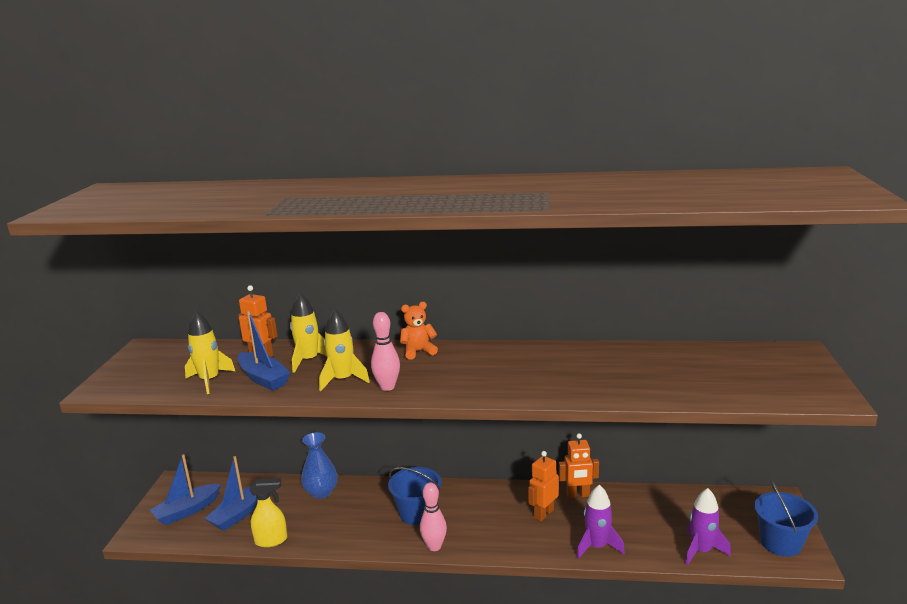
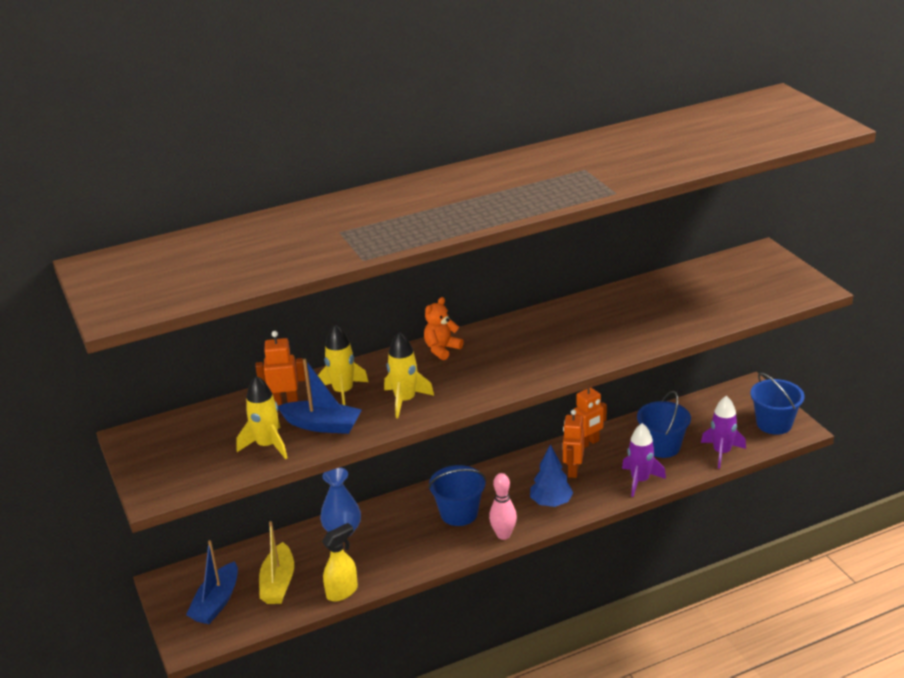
camera: 30 degrees left, 10 degrees up
(239, 514) = (278, 583): blue boat -> yellow boat
(387, 387) = (457, 394): pink bowling pin -> none
(499, 534) = (551, 502): none -> blue tree
(644, 523) = (662, 447): none -> blue bucket

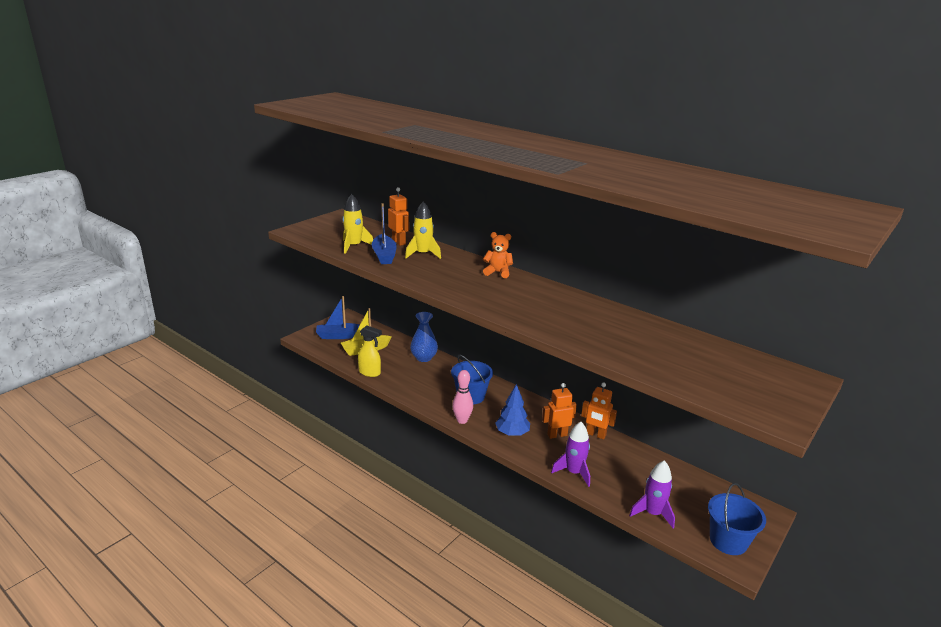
camera: 60 degrees right, 5 degrees down
(405, 400) = (428, 273): yellow rocket -> none
(662, 447) = (627, 475): blue bucket -> none

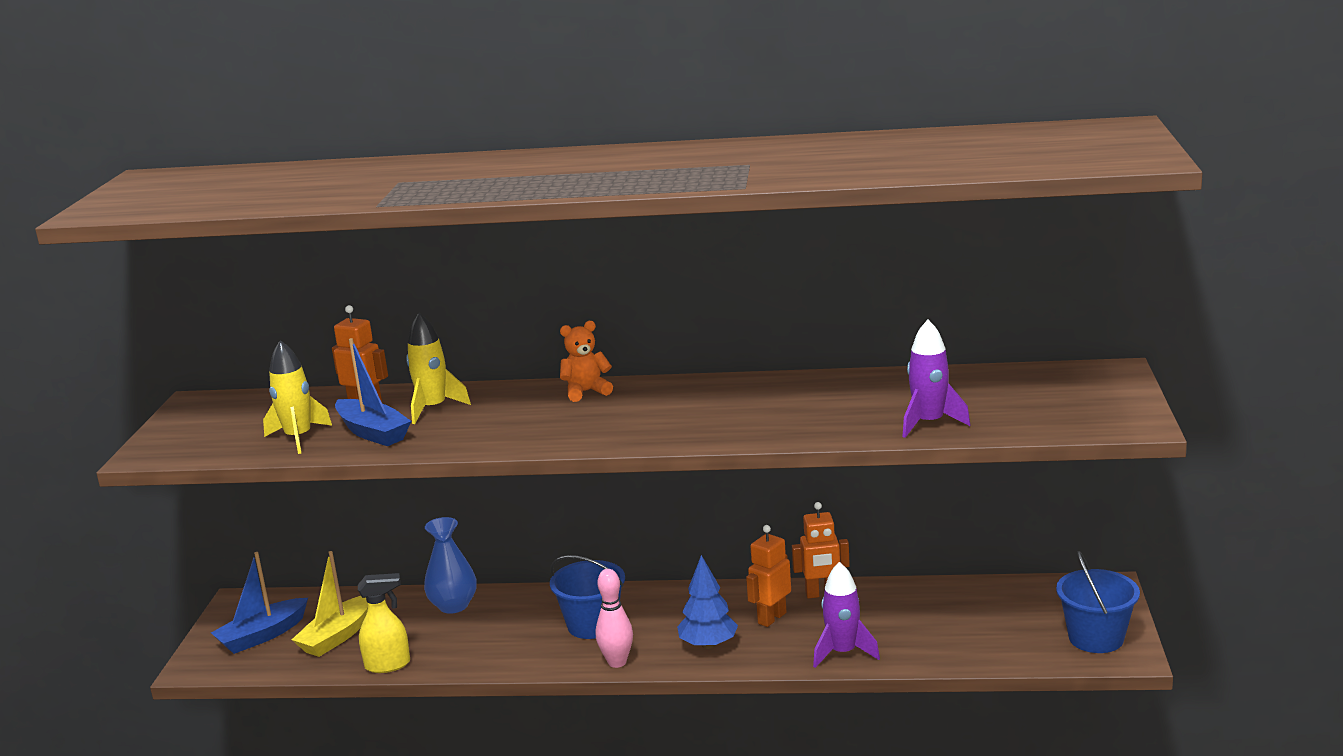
camera: 30 degrees left, 5 degrees down
(652, 513) = (985, 651): purple rocket -> purple rocket (929, 423)

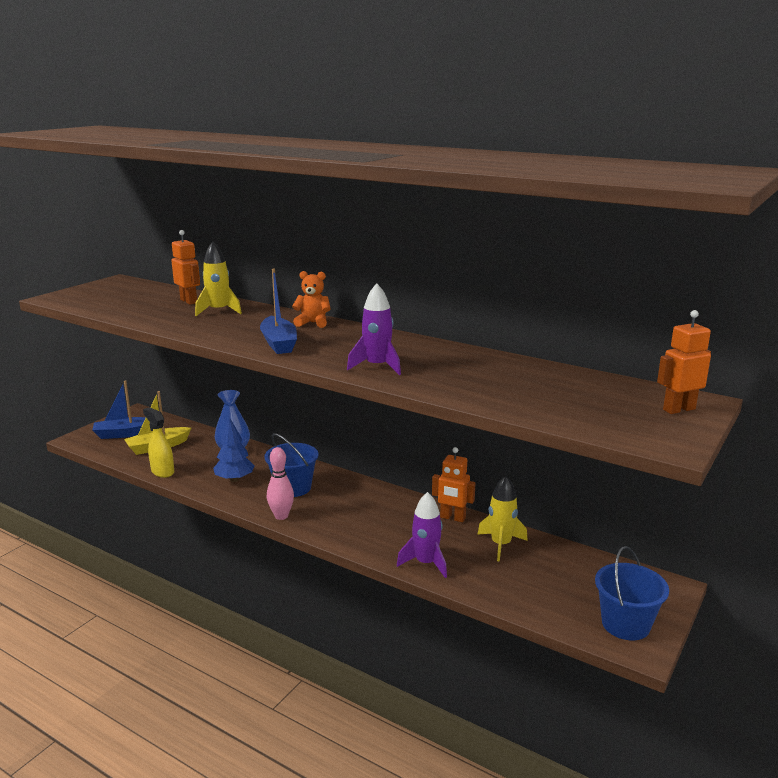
camera: 25 degrees right, 0 degrees up
(298, 438) = (130, 308): yellow rocket -> yellow rocket (501, 544)
(373, 433) = (168, 315): blue boat -> blue boat (279, 343)
(388, 665) = (162, 472): yellow spray bottle -> yellow spray bottle turned 150 degrees counterclockwise
(708, 645) = (346, 525): blue tree -> blue tree (234, 479)
(771, 618) = (403, 522): orange robot -> orange robot (678, 409)
(929, 423) = (503, 398): purple rocket -> purple rocket (377, 366)

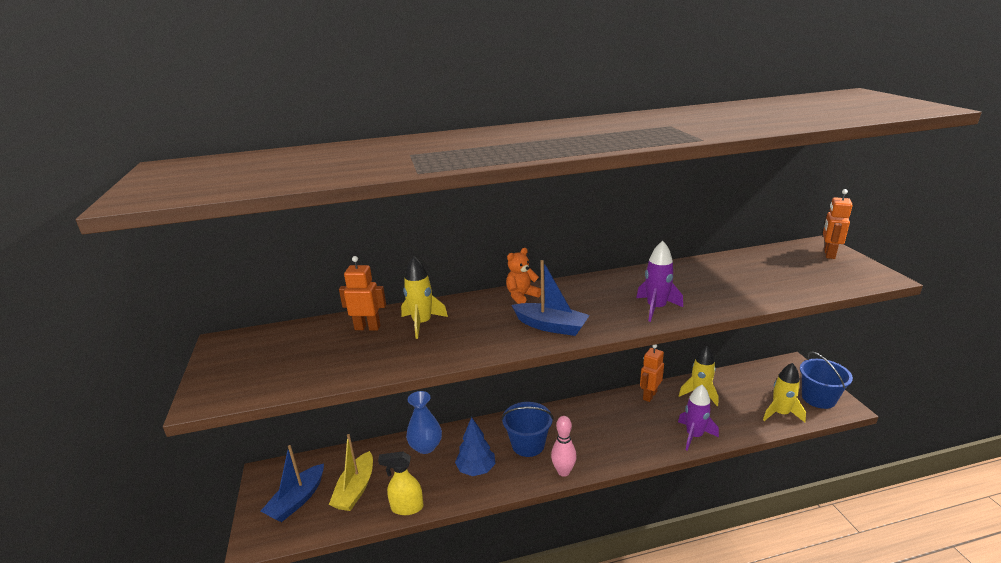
camera: 45 degrees left, 5 degrees up
(452, 518) = (649, 395): orange robot -> orange robot turned 150 degrees clockwise
(549, 605) = (780, 413): none -> yellow rocket

